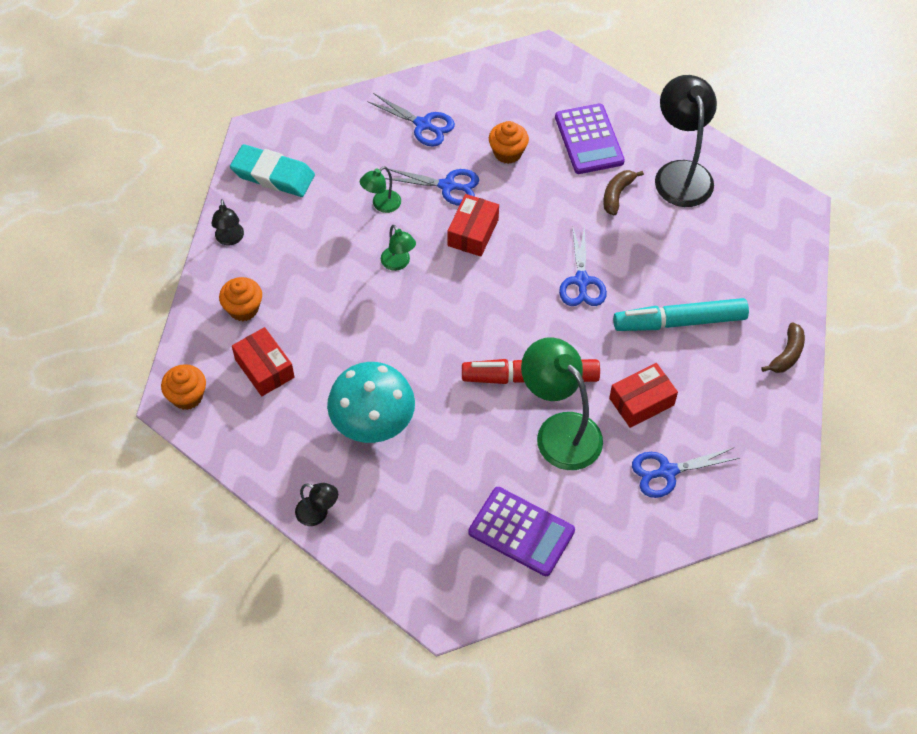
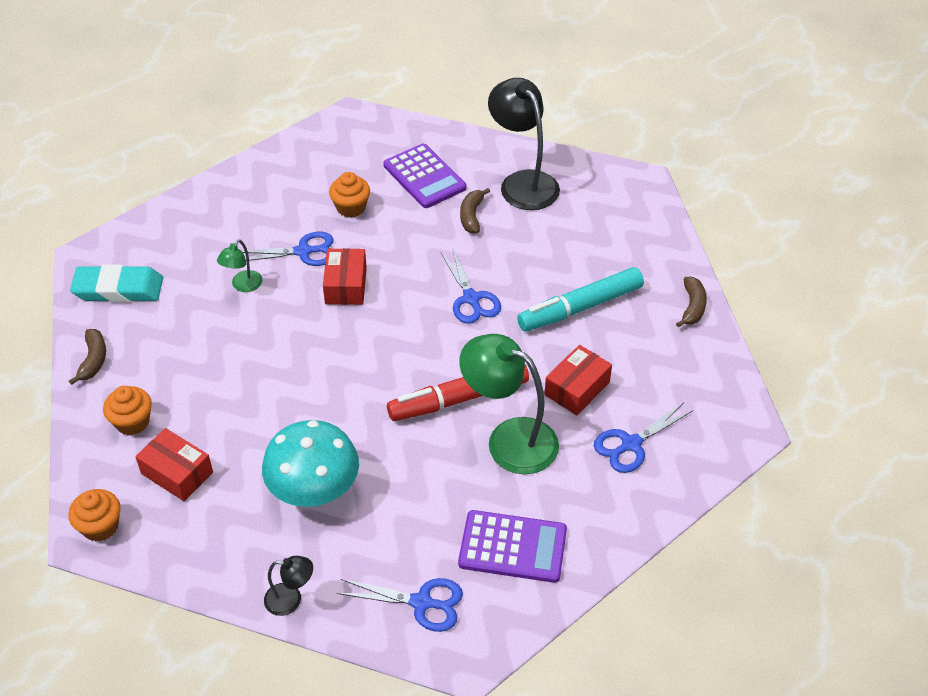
camera: 20 degrees left, 10 degrees down
(230, 239) = (93, 360): black lamp -> brown banana
(398, 263) = (281, 333): green lamp -> none
(423, 125) = (257, 205): blue scissors -> blue scissors (421, 603)

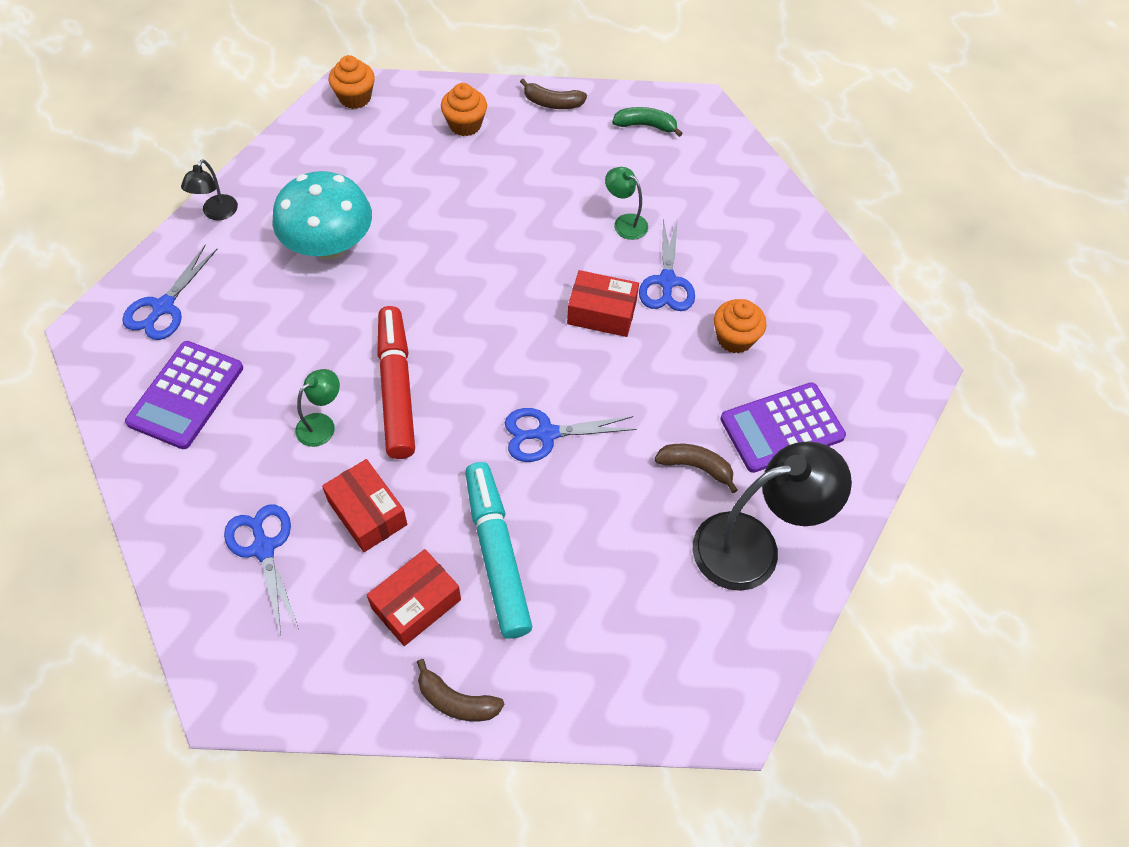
camera: 100 degrees right, 10 degrees up
(118, 289) = (645, 125): turquoise eraser -> green banana
(177, 473) = (392, 150): red box -> red box (416, 604)
(509, 439) = (322, 424): green lamp -> green lamp, size x0.48

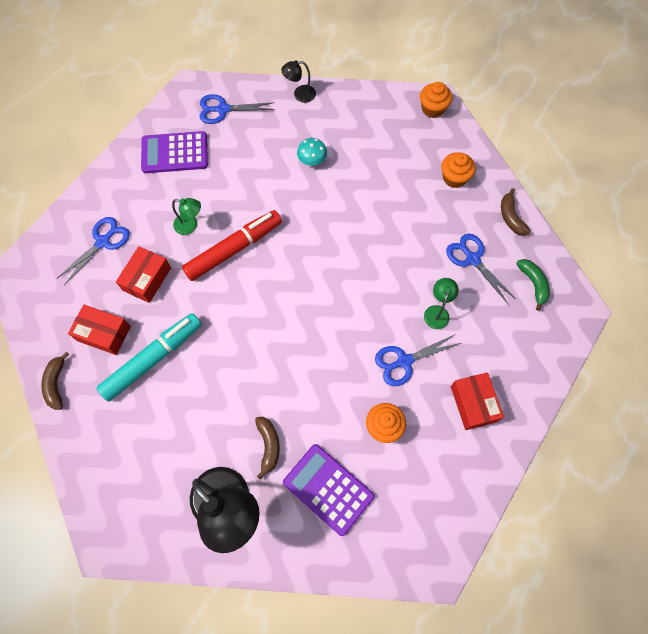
camera: 65 degrees right, 10 degrees up
(329, 246) = (312, 160): turquoise mushroom -> turquoise mushroom, size x0.47
(546, 434) = (246, 345): blue scissors -> blue scissors (472, 259)
(601, 313) = (354, 333): red box -> red box (473, 404)

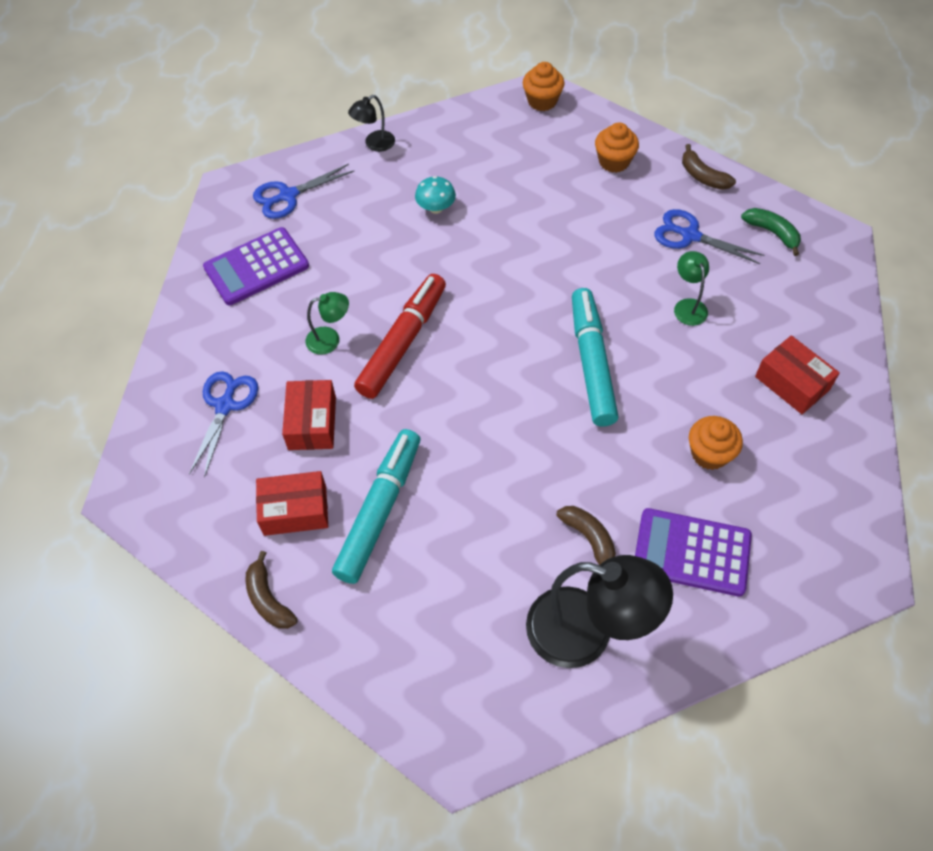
camera: 25 degrees left, 10 degrees down
(346, 322) = (591, 363): none -> turquoise marker
(404, 361) = (686, 374): blue scissors -> none

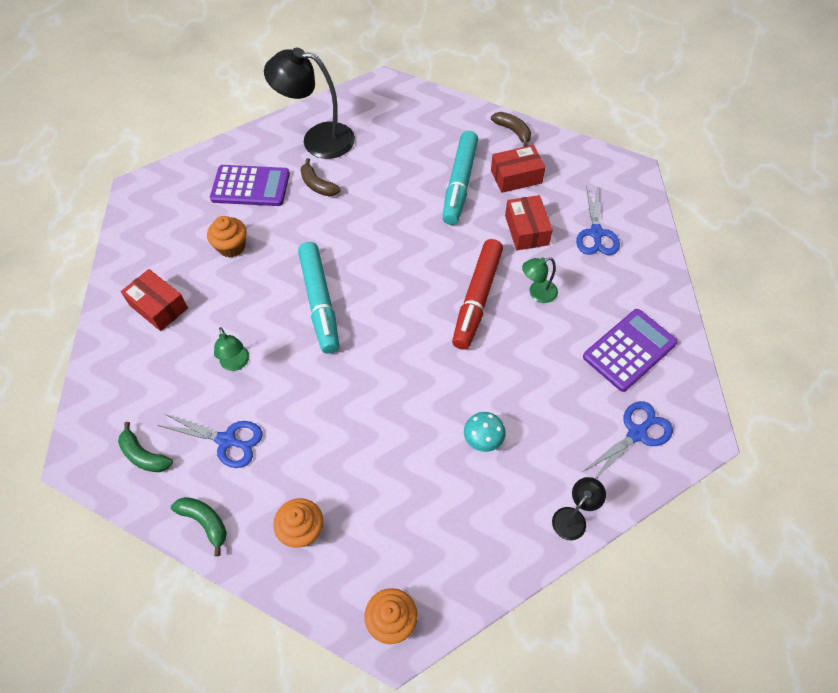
camera: 170 degrees right, 0 degrees up
(703, 176) = (205, 522): brown banana -> green banana

